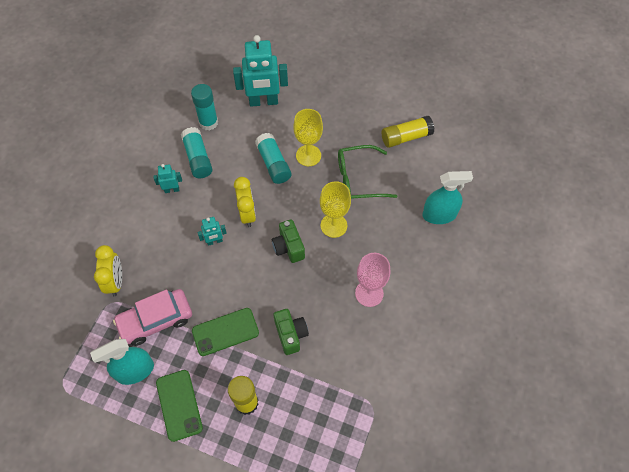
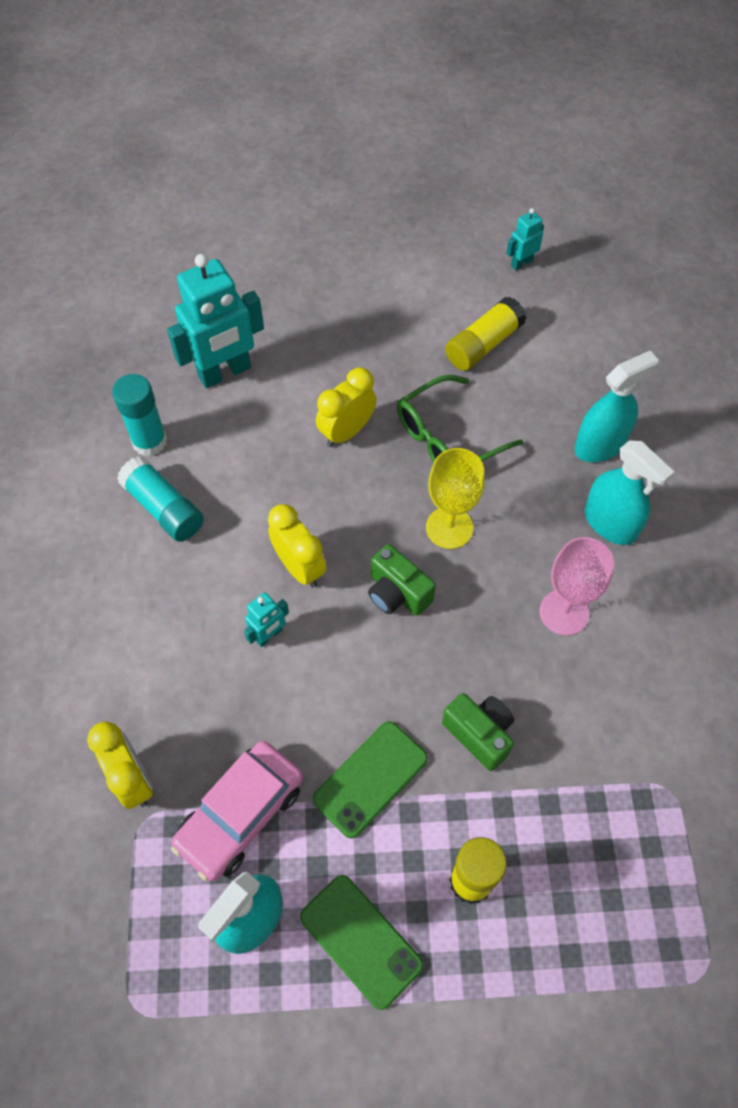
camera: 25 degrees left, 0 degrees up
(172, 190) = (147, 579): turquoise robot -> turquoise robot (521, 263)
(273, 164) = (297, 467): turquoise glue stick -> none
(308, 155) = (346, 432): yellow goblet -> yellow clock
(421, 258) = (610, 523): none -> turquoise spray bottle

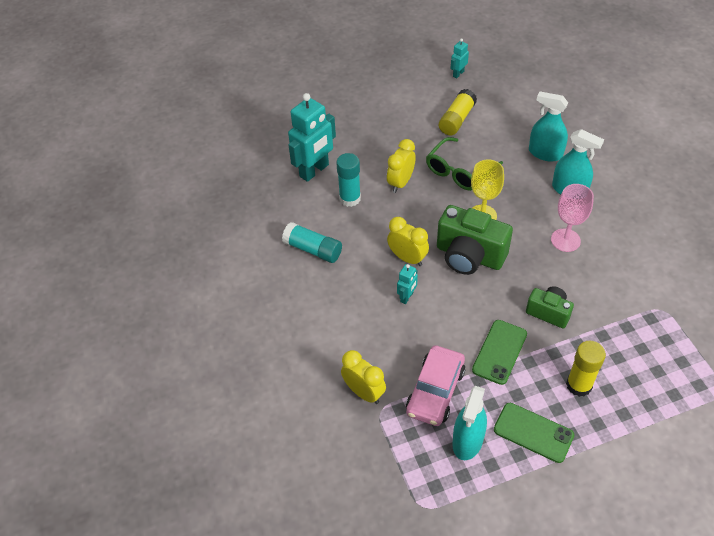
camera: 15 degrees left, 10 degrees down
(149, 441) = (287, 217): turquoise glue stick -> turquoise glue stick (350, 198)
(397, 593) = (469, 256): green camera -> green camera, size x1.74
(600, 445) = (545, 153): turquoise spray bottle -> turquoise spray bottle turned 105 degrees counterclockwise

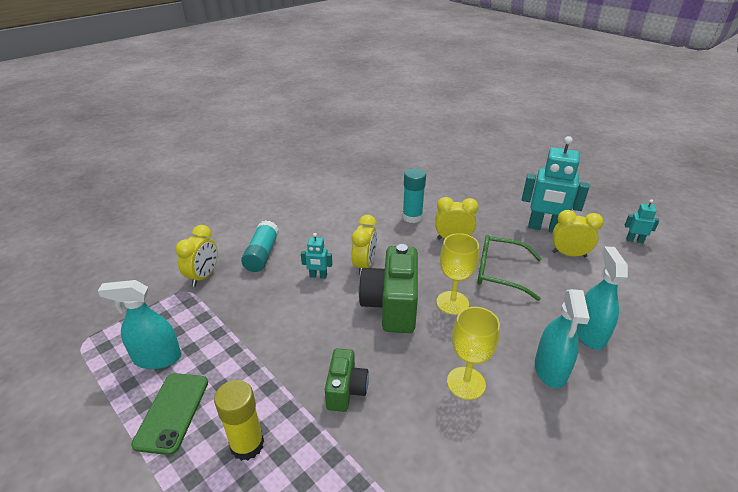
camera: 65 degrees right, 15 degrees down
(313, 249) = (344, 213): turquoise glue stick -> turquoise glue stick (262, 254)
(314, 171) = (429, 193): turquoise robot -> turquoise robot (544, 228)
(435, 391) = (213, 320): pink car -> none
(457, 119) = (569, 254): yellow glue stick -> yellow clock
(499, 352) = (274, 358): green phone -> none
(565, 240) = (466, 383): pink goblet -> yellow goblet

